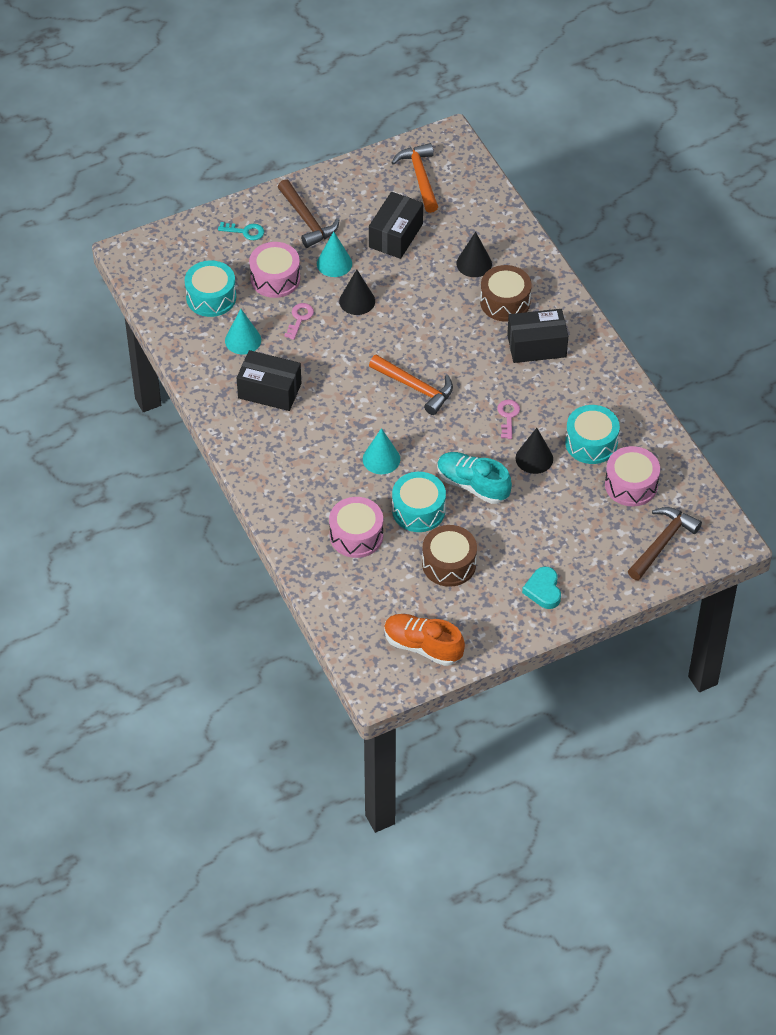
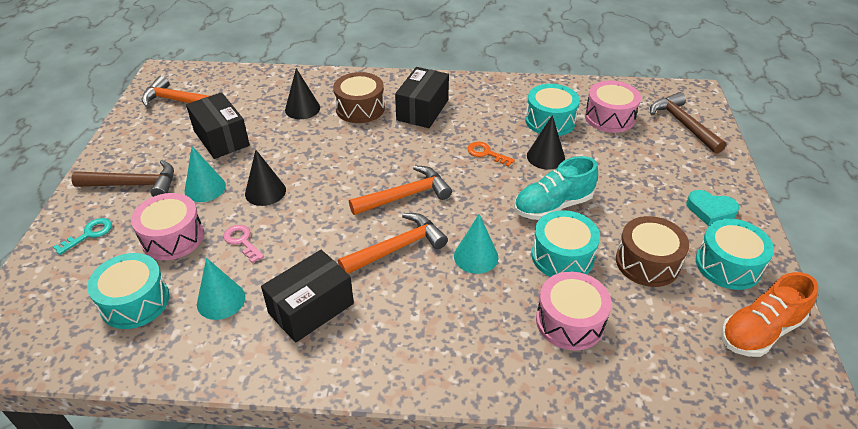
camera: 60 degrees left, 10 degrees down
(357, 409) = (397, 248): none -> orange hammer
(482, 615) = (728, 265): none -> turquoise drum
(508, 416) = (486, 153): pink key -> orange key

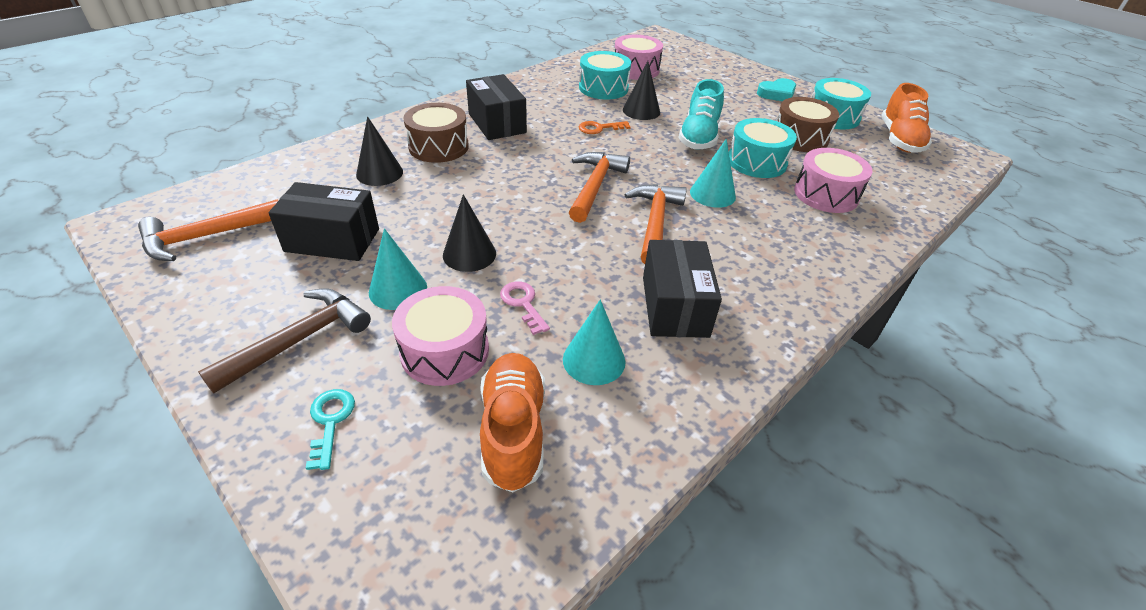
camera: 50 degrees left, 0 degrees up
(135, 302) = (513, 431): turquoise drum -> orange shoe
(242, 241) = (523, 304): pink key -> pink key turned 60 degrees clockwise
(683, 124) = (682, 55): brown hammer -> none

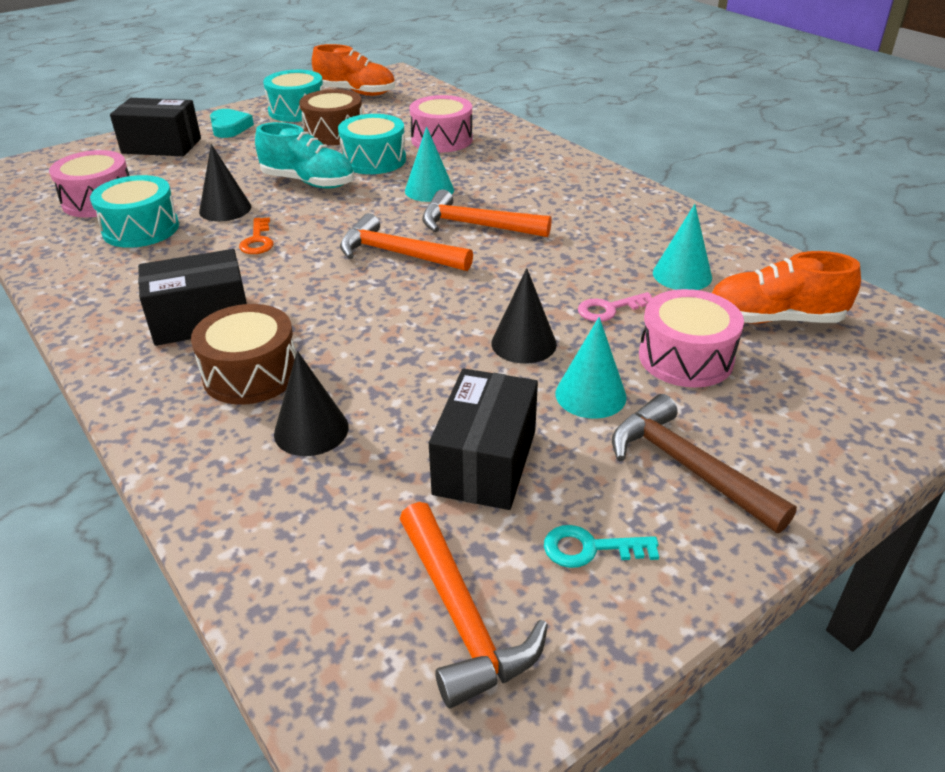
camera: 80 degrees left, 5 degrees down
(330, 422) = (798, 427): turquoise key -> turquoise key (590, 548)
(674, 306) = (606, 230): black box -> black box (161, 146)

